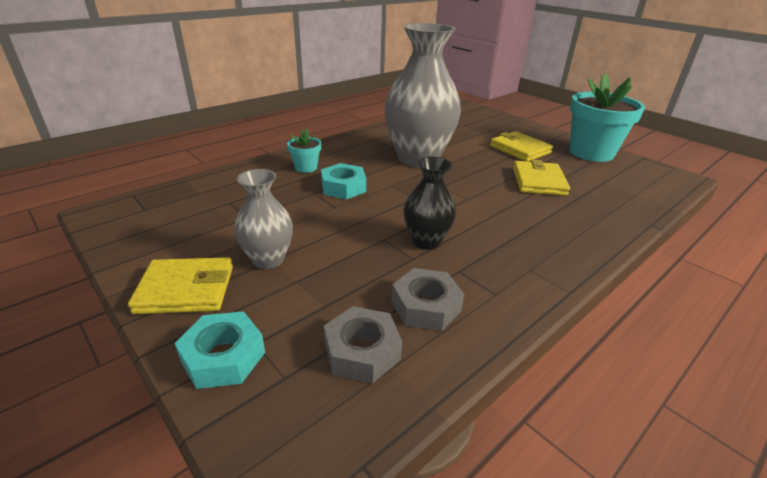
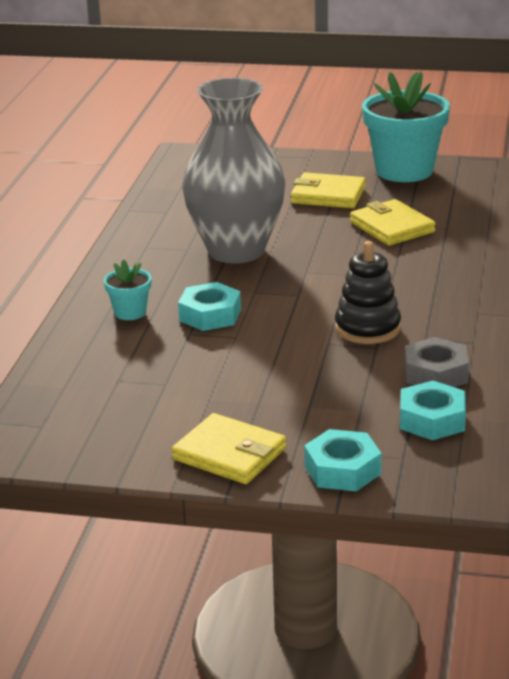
camera: 35 degrees left, 5 degrees down
(186, 289) = (229, 454): yellow wallet -> yellow wallet turned 75 degrees clockwise
(268, 259) = (257, 404): grey vase -> none
(362, 351) = (432, 420): grey nut -> turquoise nut
(426, 241) = (367, 328): black vase -> black stacking toy

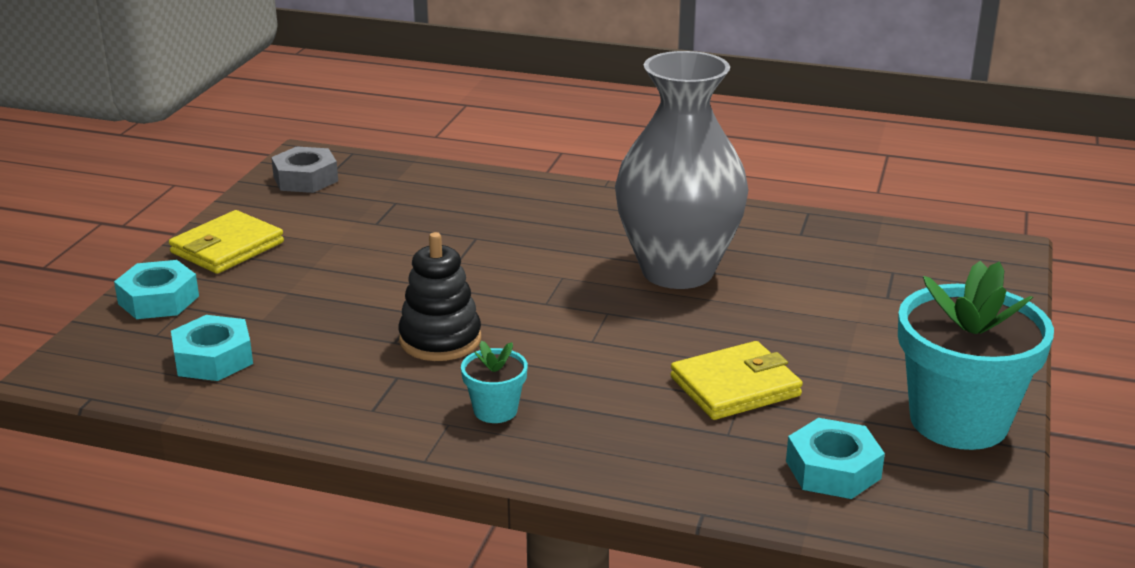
camera: 95 degrees right, 0 degrees up
(130, 312) = (535, 209): turquoise flower pot -> turquoise flower pot (495, 410)
(210, 315) = (512, 249): turquoise nut -> turquoise nut (833, 469)
(328, 195) = (854, 346): yellow wallet -> none
(436, 373) = (309, 373): grey nut -> grey nut (305, 179)

